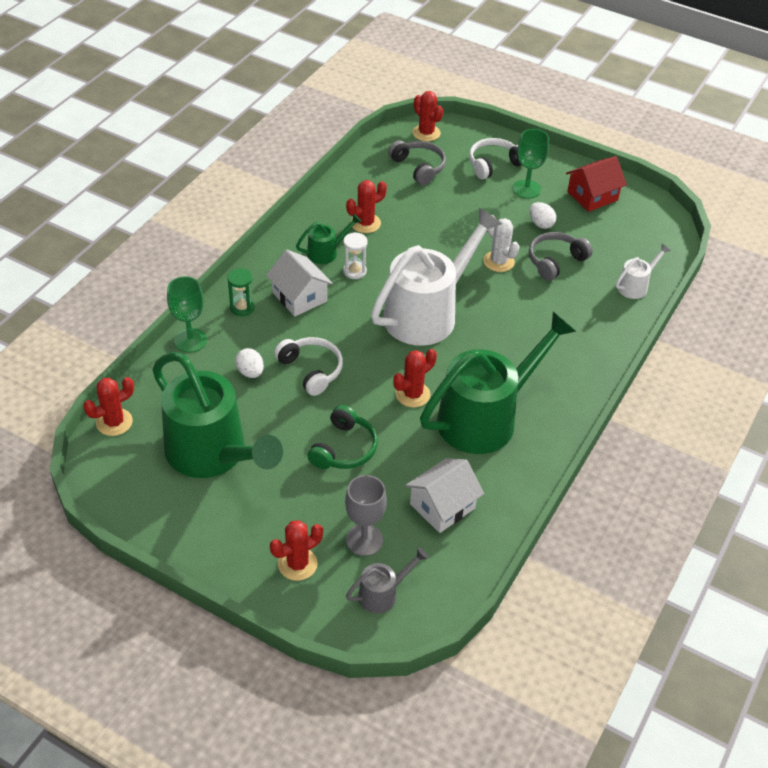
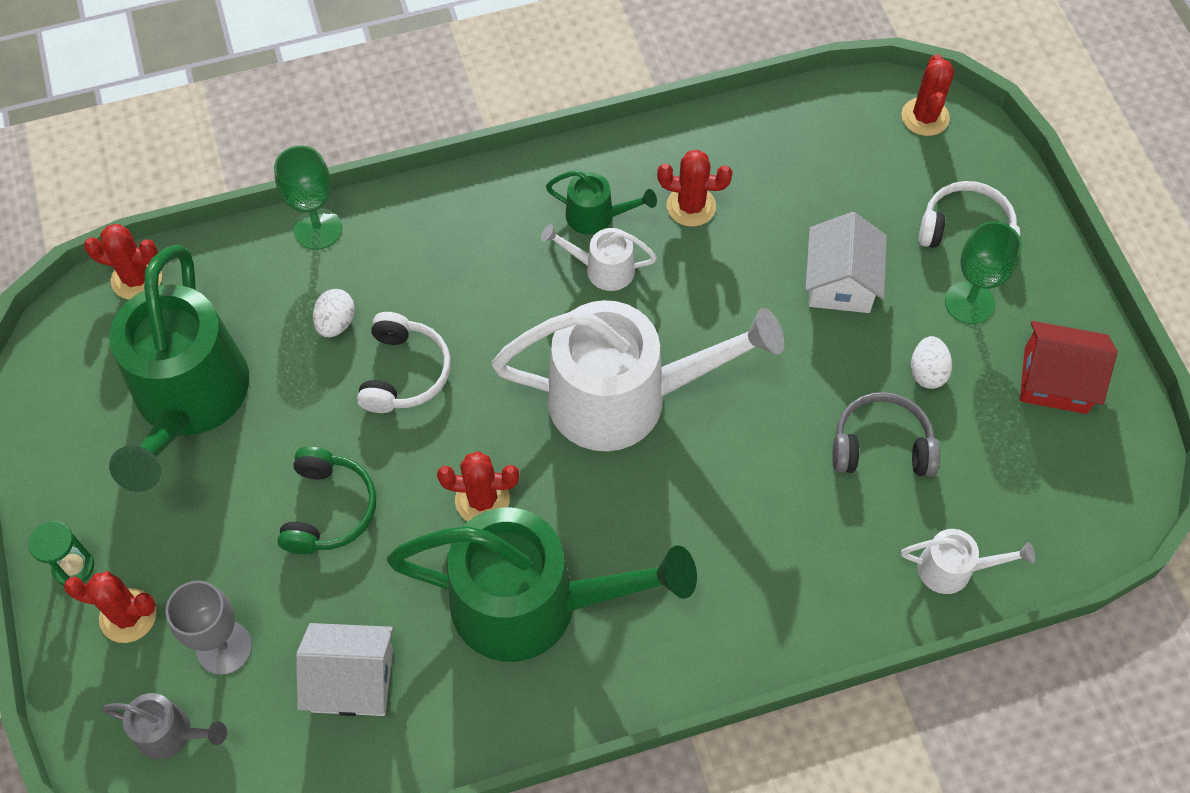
camera: 45 degrees right, 15 degrees up
(242, 307) = (418, 225): green hourglass -> green hourglass (73, 567)
(299, 297) = (498, 258): white house -> white house (840, 282)
(344, 448) = (328, 509): green headphones -> green headphones turned 60 degrees counterclockwise
(354, 271) = (601, 269): white hourglass -> white watering can
(418, 167) = (854, 166): grey headphones -> none
(498, 261) = (802, 389): white cactus -> none

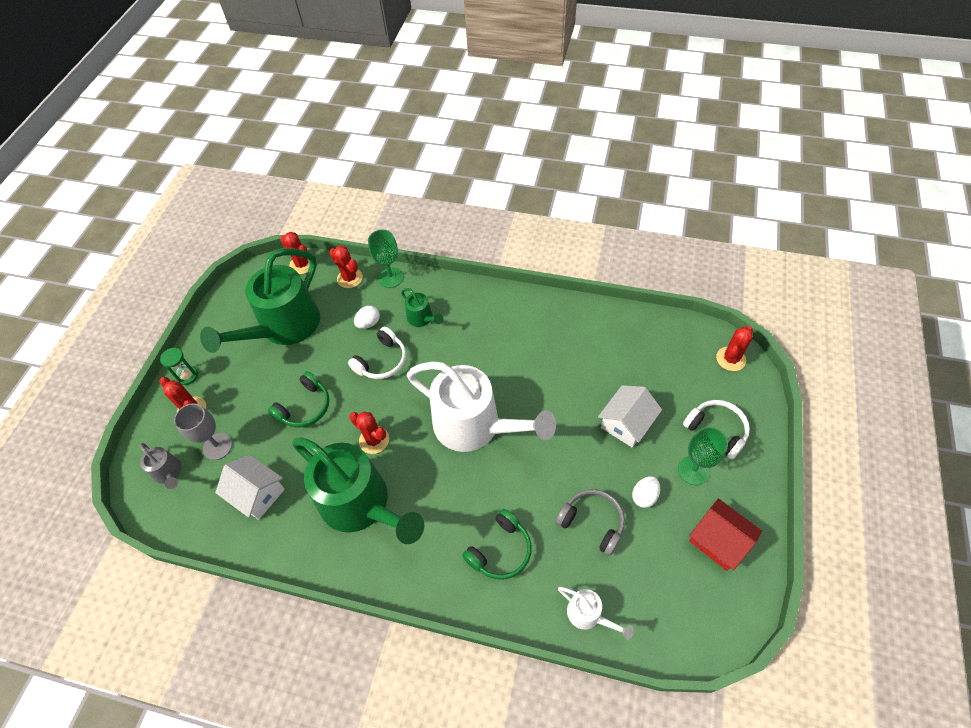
camera: 35 degrees right, 5 degrees down
(597, 216) = (522, 330): green watering can -> green watering can (422, 319)
(601, 269) = (507, 357): white watering can -> none
(691, 206) = (572, 347): red cactus -> red cactus (350, 278)
(781, 553) = (500, 550): none -> green headphones

